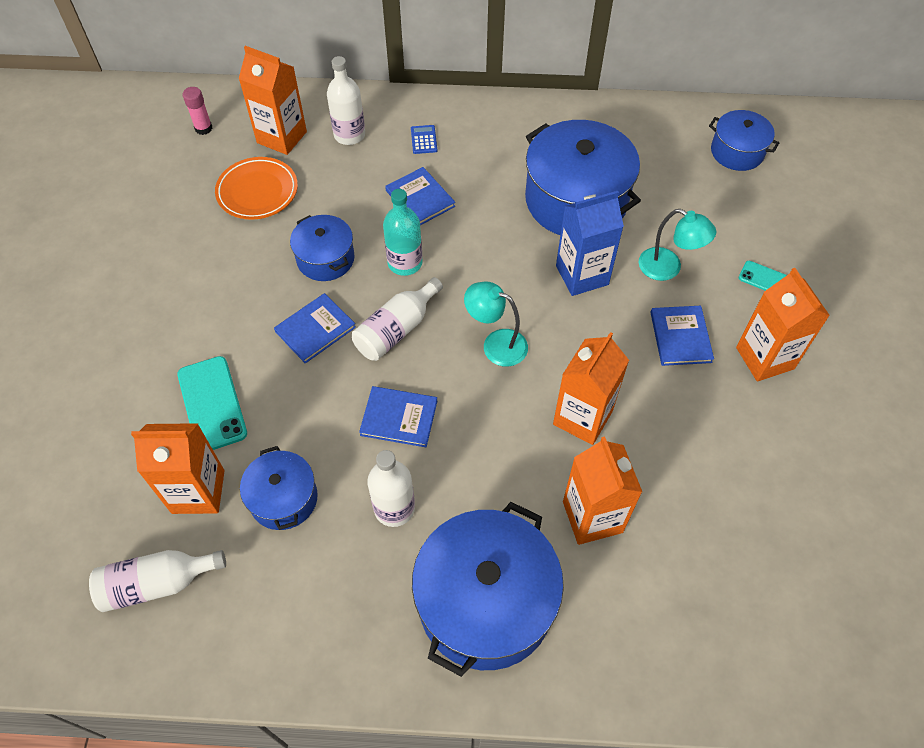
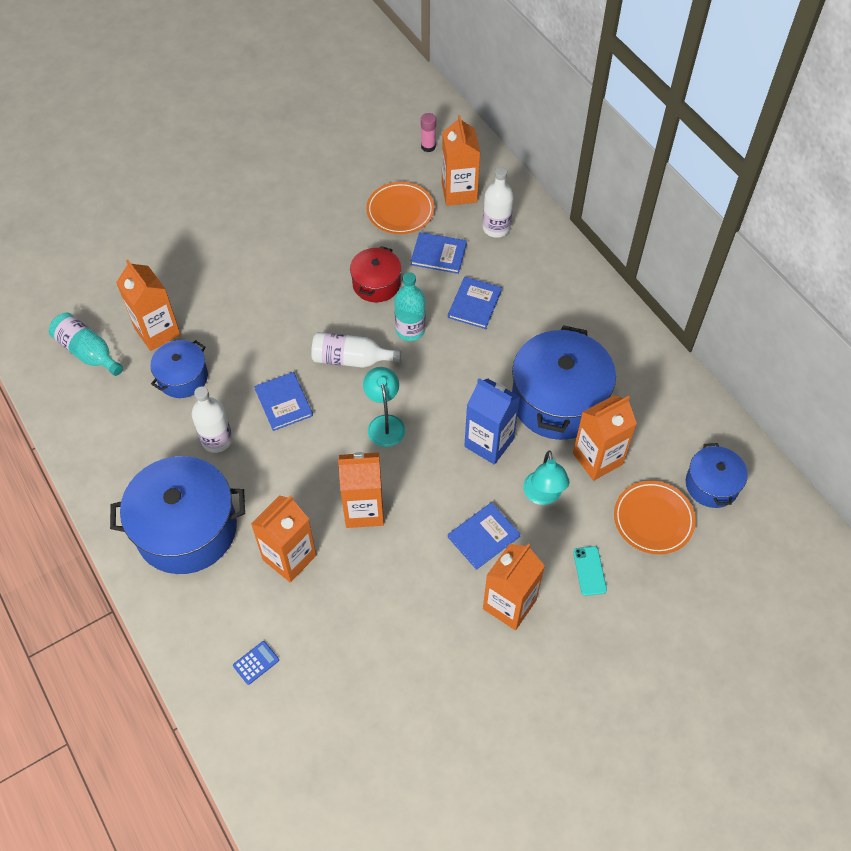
camera: 55 degrees right, 0 degrees up
(157, 583) = (88, 352): white bottle -> turquoise bottle
(212, 404) = (220, 298): turquoise phone -> none
(315, 329) = (315, 315): blue book -> blue book (438, 254)
(325, 259) = (376, 284): blue pot -> red pot
(423, 140) = (531, 273): blue calculator -> blue calculator (256, 663)
(657, 209) = (597, 459): none -> orange carton
(745, 208) = (653, 519): none -> orange plate

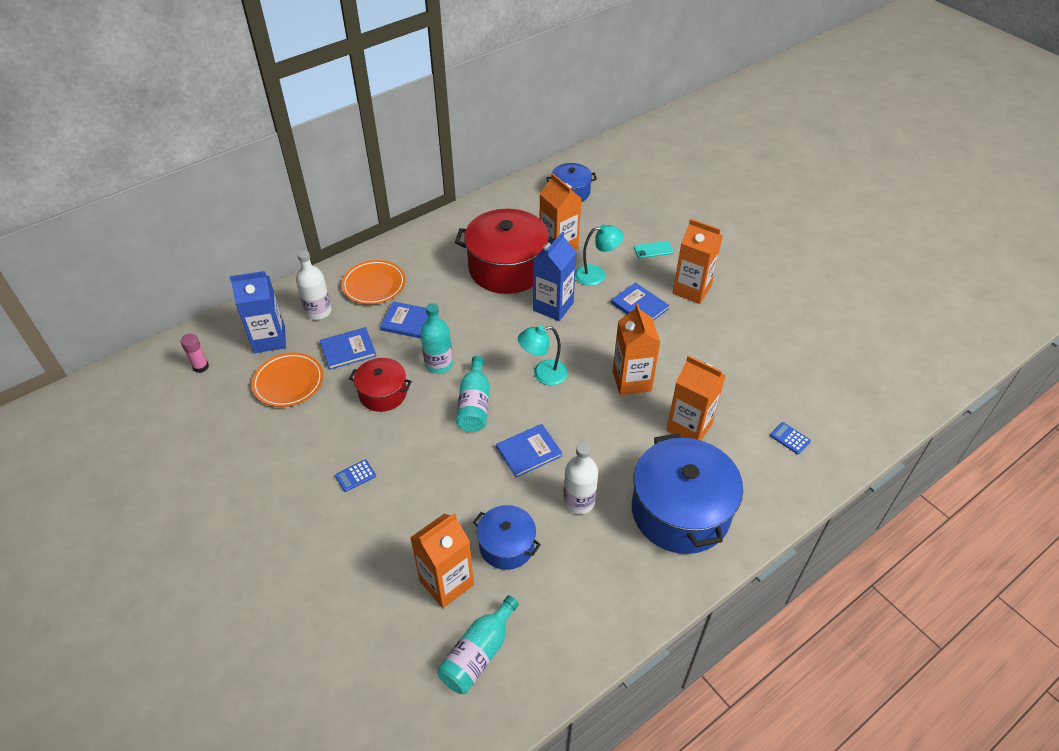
camera: 95 degrees left, 10 degrees down
(281, 266) = (355, 476): none -> blue calculator
(351, 359) = (474, 404): white bottle -> turquoise bottle
(438, 254) = (348, 350): blue book -> blue book turned 60 degrees clockwise
(459, 192) = (269, 339): orange carton -> blue carton
(558, 400) = (507, 268): blue pot -> red pot
(653, 519) = (604, 219): orange plate -> orange plate (374, 285)

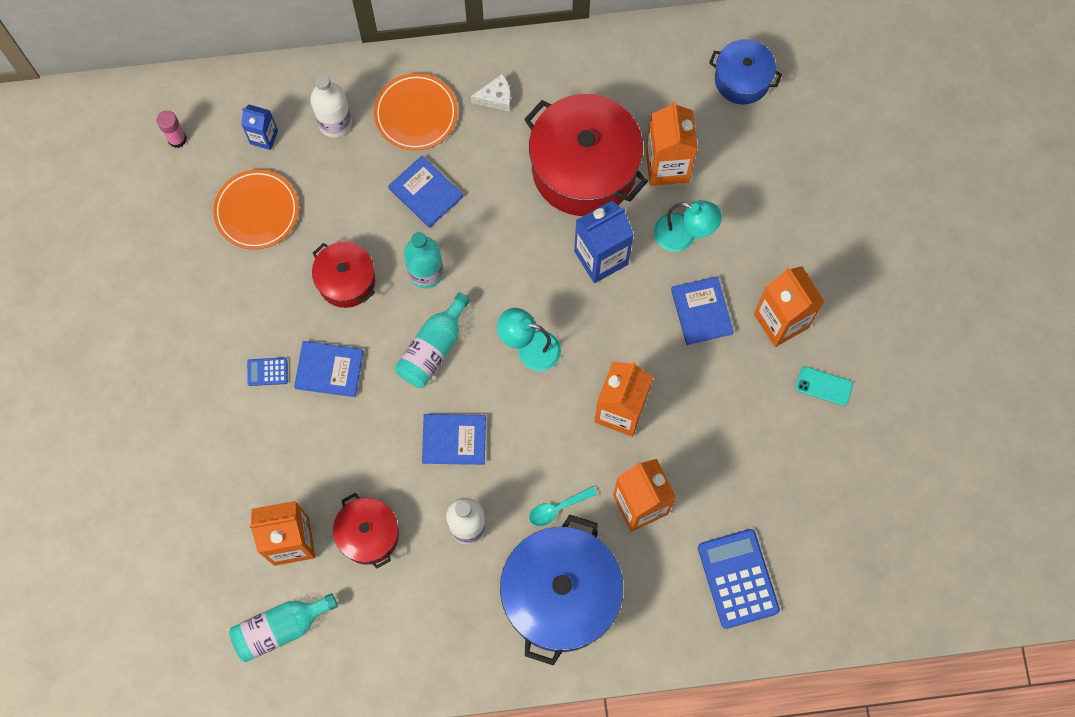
camera: 30 degrees right, 25 degrees up
(269, 339) = (264, 137): blue carton -> blue carton, size x0.56
(348, 350) = (340, 198): blue book -> blue book (329, 370)
(423, 257) = (496, 98): none -> white cheese
(506, 545) = (368, 534): blue pot -> red pot
(635, 457) = (557, 508): none -> turquoise spoon
(653, 250) = (779, 233): turquoise phone -> turquoise phone (824, 386)
(790, 438) = (737, 578): blue calculator -> blue calculator, size x2.14

